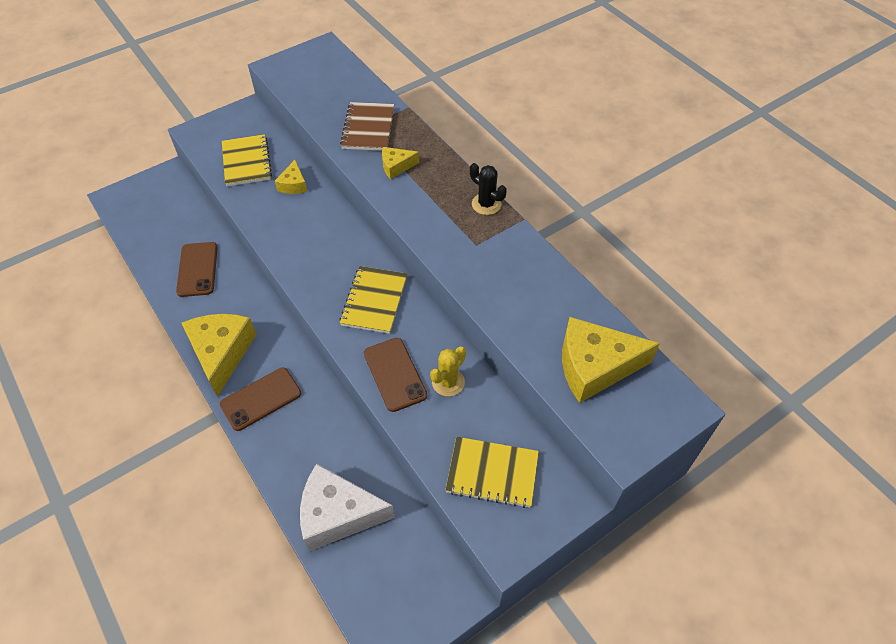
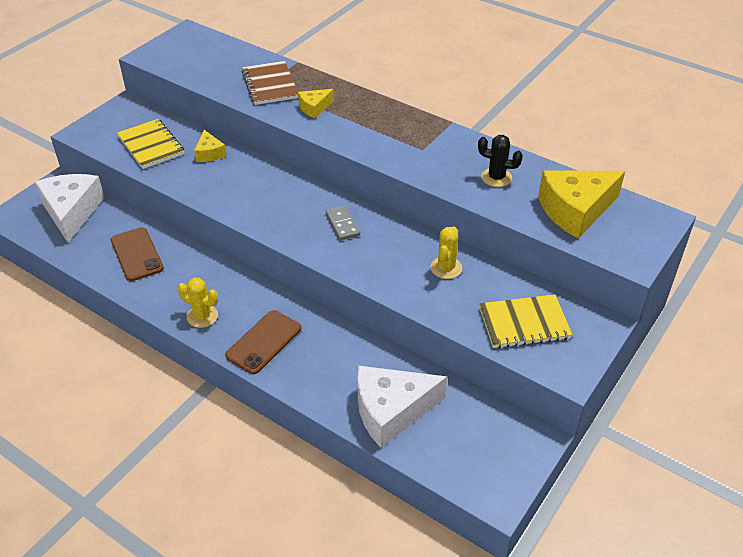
camera: 20 degrees left, 10 degrees down
(165, 208) = (72, 212): none -> white cheese
(221, 353) = (202, 316): yellow cheese -> yellow cactus
(374, 301) = (342, 224): yellow notebook -> grey domino
(395, 374) = (394, 274): brown phone -> none
(486, 204) = (413, 118): black cactus -> black cactus (496, 177)

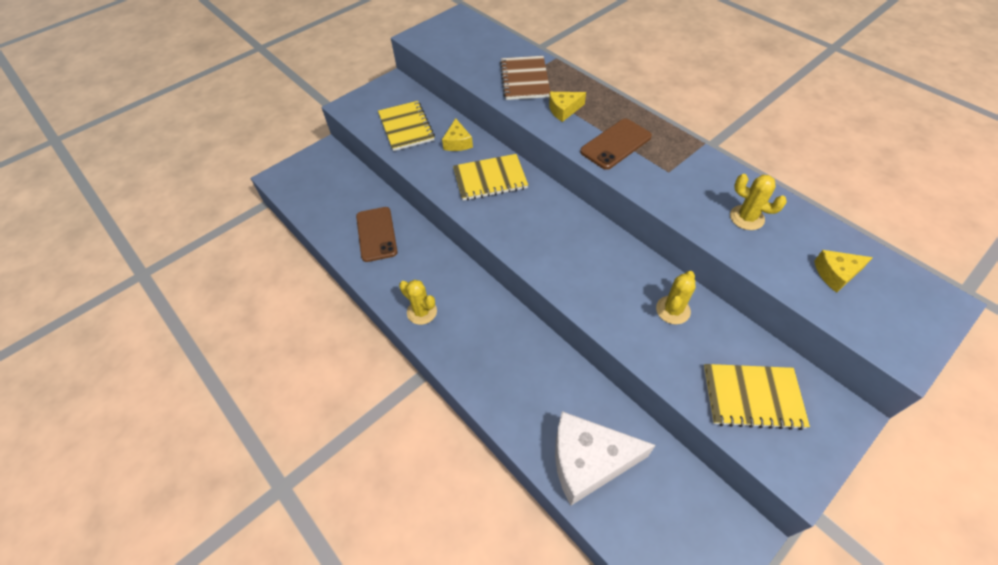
camera: 15 degrees right, 10 degrees up
(72, 212) = (330, 181): white cheese -> none
(250, 182) = (490, 179): none -> yellow notebook
(264, 342) = (474, 352): brown phone -> brown phone (615, 144)
(342, 224) = (571, 240): grey domino -> none
(496, 177) = (746, 218): black cactus -> yellow cactus
(575, 210) = (836, 274): yellow cheese -> yellow cheese, size x0.50

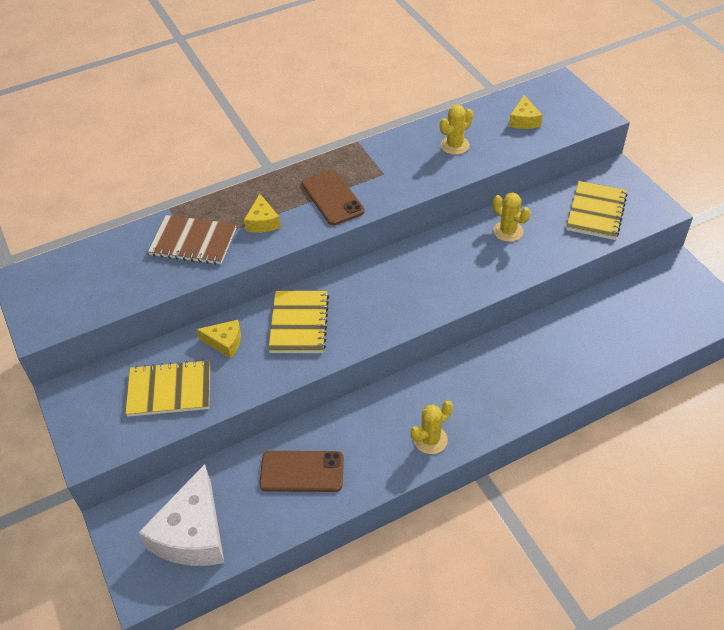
camera: 75 degrees left, 5 degrees down
(588, 461) = (614, 341): white cheese -> white cheese (192, 533)

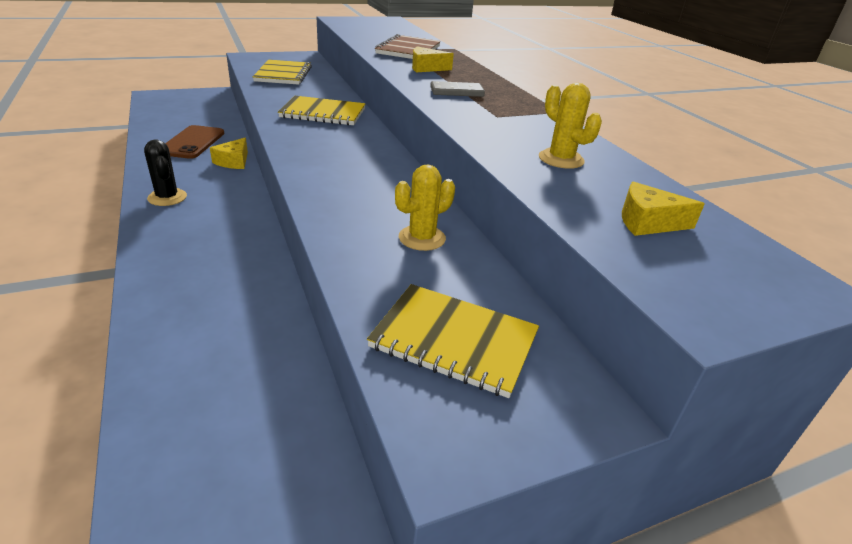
camera: 90 degrees right, 15 degrees down
(192, 533) = (178, 108): white cheese -> none
(225, 342) = (319, 90): yellow cheese -> yellow cheese (234, 161)
(332, 197) = (456, 92): brown phone -> grey domino
(430, 440) = (167, 197): yellow cactus -> black cactus

